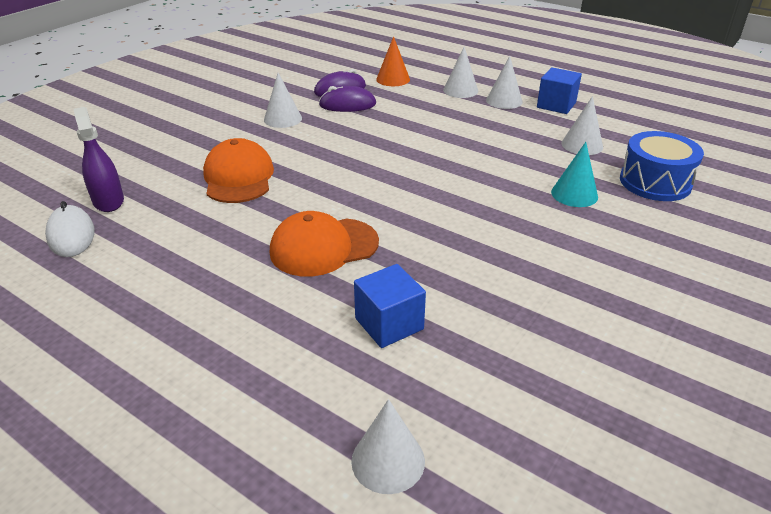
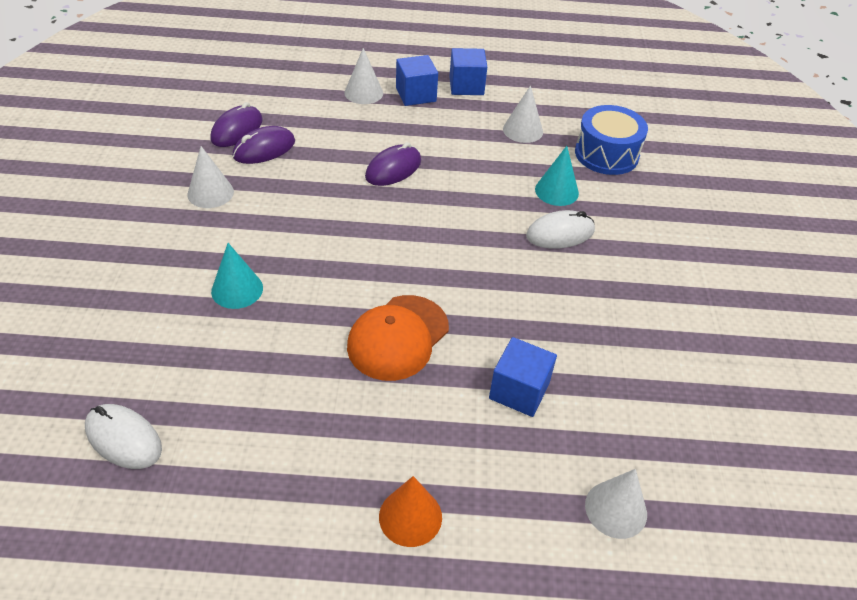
camera: 35 degrees left, 10 degrees up
(108, 201) = (119, 379): purple spray bottle -> none
(238, 177) = (237, 289): orange cap -> turquoise cone
(393, 79) = (281, 97): orange cone -> orange cone (410, 516)
(436, 141) = (393, 169): none -> purple mouse
(504, 101) = (416, 95): white cone -> blue cube
(547, 225) = (560, 233): none -> white mouse

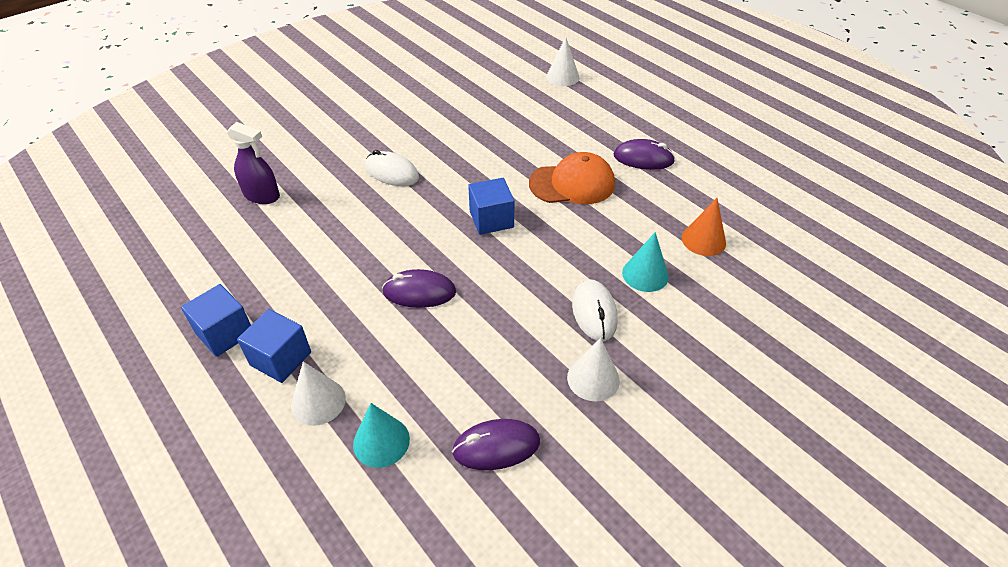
camera: 130 degrees left, 0 degrees up
(124, 439) = (784, 230): white mouse -> white mouse (594, 312)
(264, 149) = (497, 397): purple mouse -> purple mouse (643, 158)
(410, 516) = (654, 121): orange cone -> orange cone (703, 240)
(519, 391) = (542, 127): blue cube -> blue cube (491, 219)
(523, 130) = (272, 254): white cone -> none
(556, 191) = (343, 196): turquoise cone -> turquoise cone (381, 441)
(606, 154) = (262, 195): blue drum -> purple spray bottle

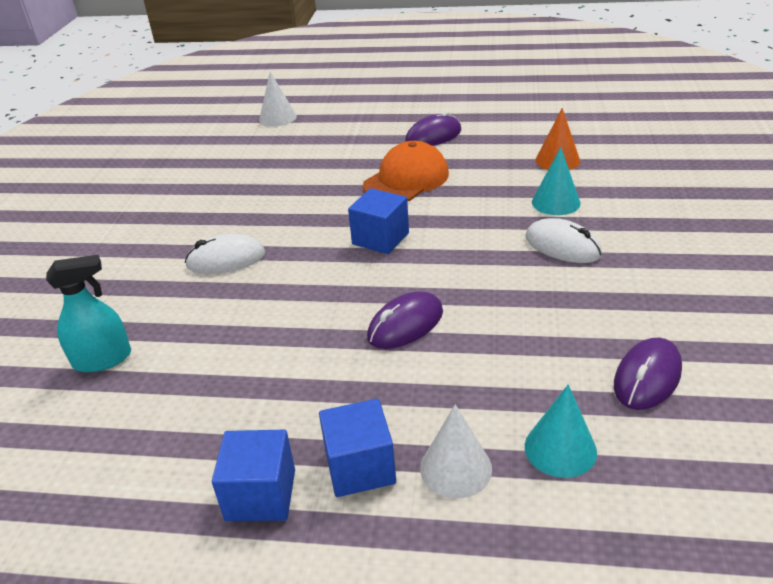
camera: 40 degrees left, 10 degrees down
(262, 195) = (102, 359): purple spray bottle -> turquoise spray bottle
(593, 378) = (632, 285): white cone -> none

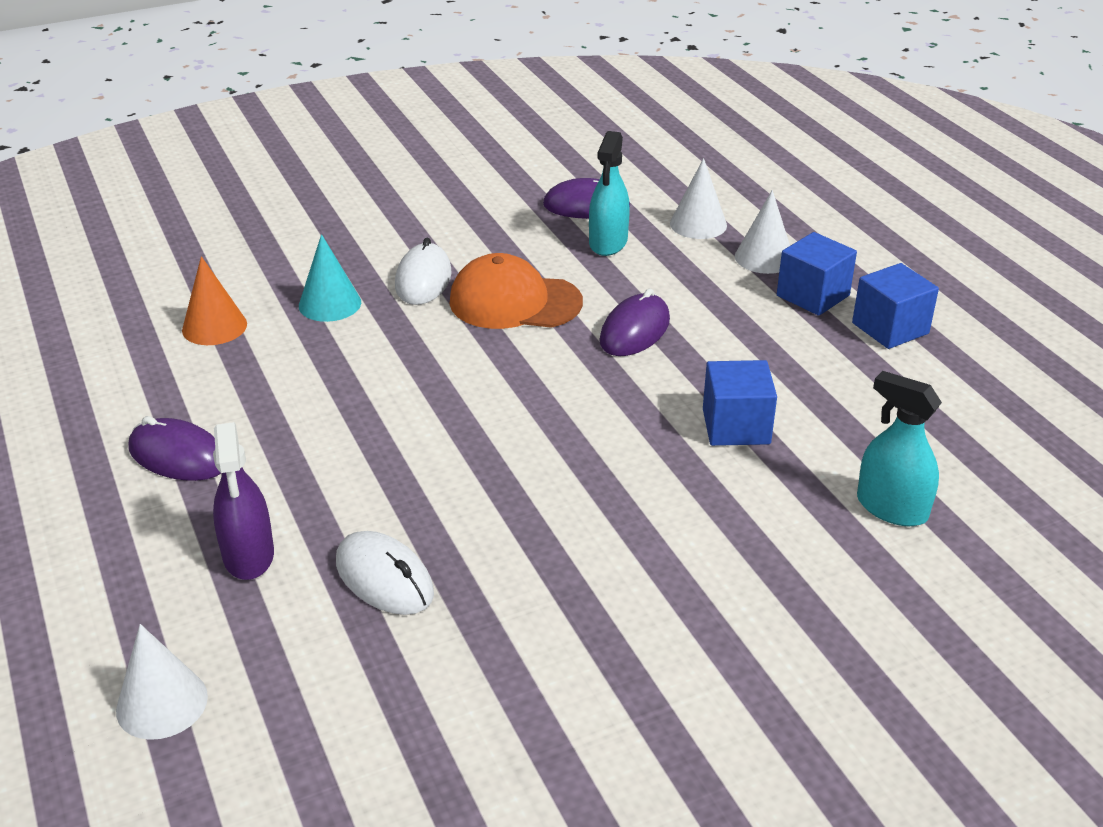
camera: 125 degrees left, 0 degrees up
(226, 260) = (647, 511): white mouse -> white mouse (384, 578)
(338, 143) = (248, 555): none -> purple spray bottle
(380, 238) = (499, 402): blue cube -> blue cube (736, 426)
(405, 325) = (634, 331): purple mouse -> purple mouse turned 75 degrees counterclockwise
(406, 179) = (336, 434): orange cap -> orange cap (515, 302)
(560, 364) = (608, 243): none -> turquoise spray bottle
(560, 449) = (698, 224): turquoise cone -> white cone

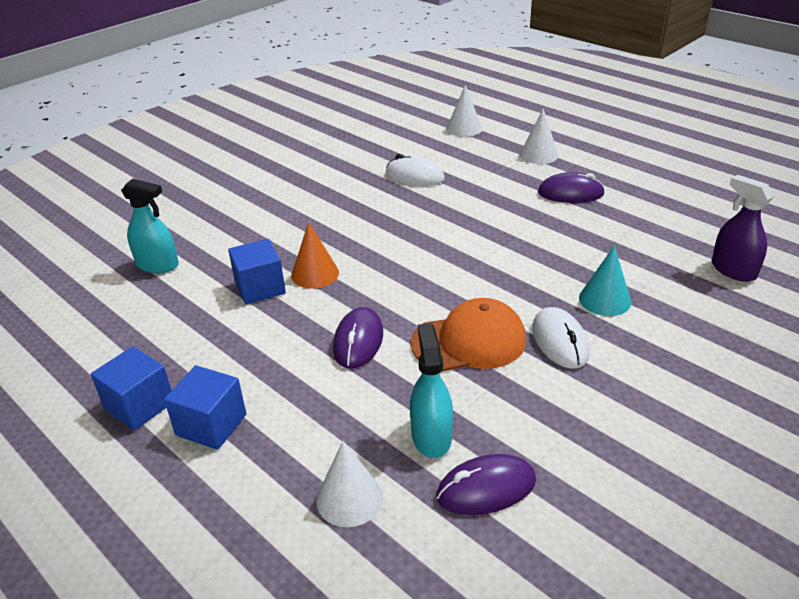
camera: 160 degrees right, 0 degrees up
(214, 327) = (657, 261): orange cone -> orange cone (315, 274)
(248, 555) = (484, 169): purple spray bottle -> purple spray bottle (733, 270)
(764, 257) = (265, 464): white cone -> white cone (539, 155)

